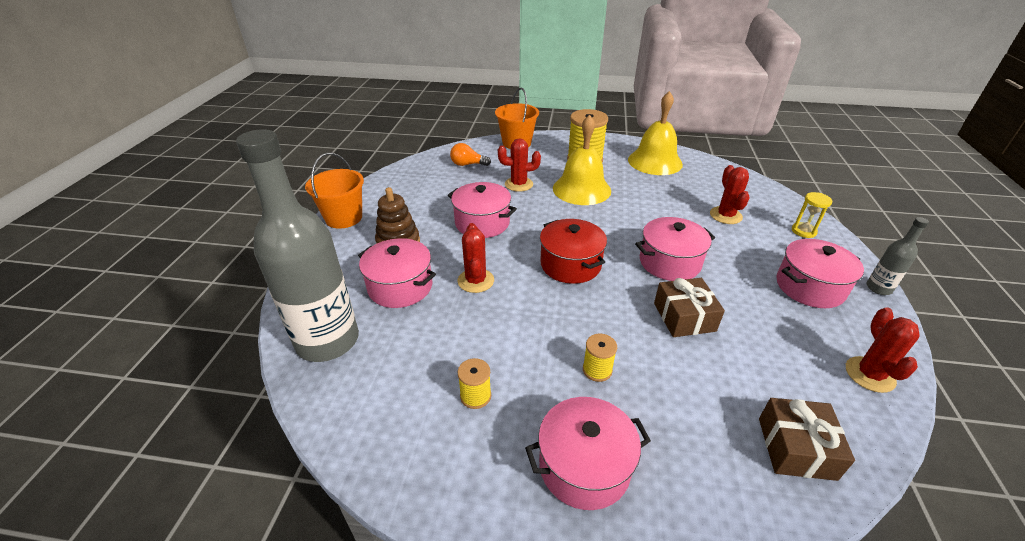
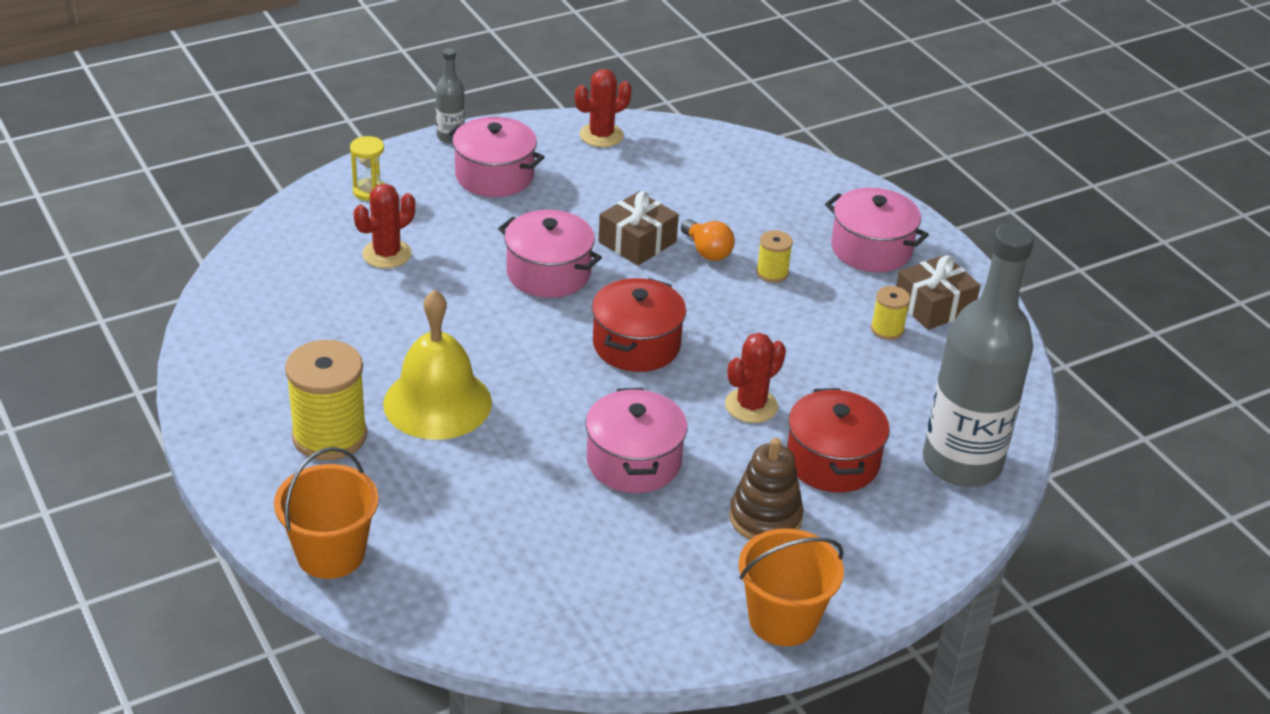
camera: 130 degrees left, 0 degrees up
(400, 287) = (832, 461): pink pot -> red pot
(467, 164) = (479, 575): orange light bulb -> orange light bulb (707, 251)
(519, 184) = (488, 476): red cactus -> none
(655, 161) = (264, 356): yellow bell -> none
(796, 448) = (730, 161): brown gift -> brown gift (933, 306)

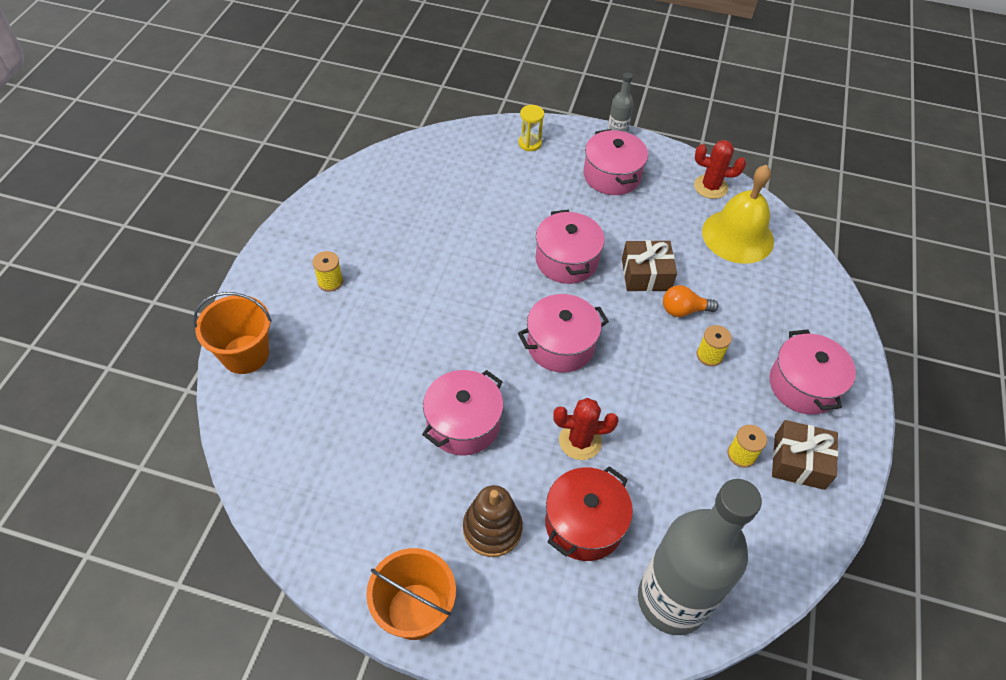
camera: 45 degrees right, 15 degrees up
(329, 436) = (330, 282): yellow spool -> yellow spool, size x0.50
(387, 254) = (492, 189): red cactus -> none
(437, 402) = (406, 301): yellow bell -> yellow bell (737, 236)
(636, 345) = (560, 345): red pot -> pink pot
(707, 251) = (683, 310): orange light bulb -> orange light bulb turned 75 degrees clockwise

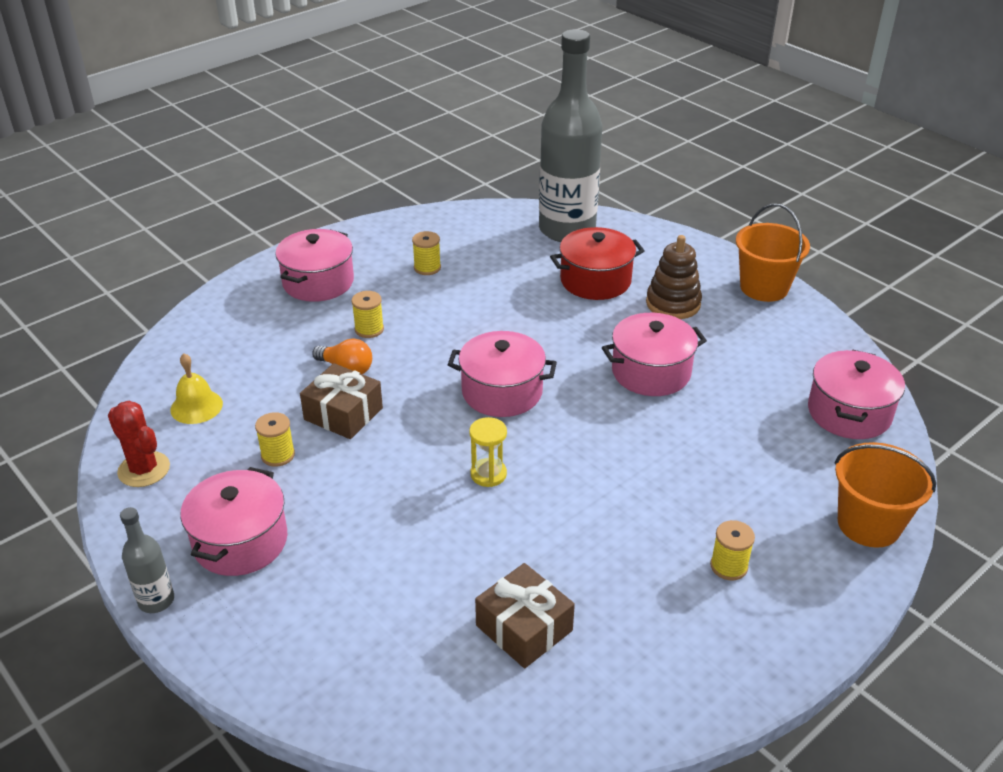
camera: 145 degrees left, 15 degrees down
(529, 143) = (294, 650): yellow hourglass -> yellow hourglass (488, 474)
(566, 260) = (414, 465): pink pot -> pink pot (849, 413)
(580, 441) = (552, 322): red cactus -> none
(651, 229) = (278, 455): none -> yellow spool
(737, 236) = (196, 406): yellow bell -> yellow bell, size x0.53
(799, 461) = (388, 249): brown gift -> brown gift (524, 628)

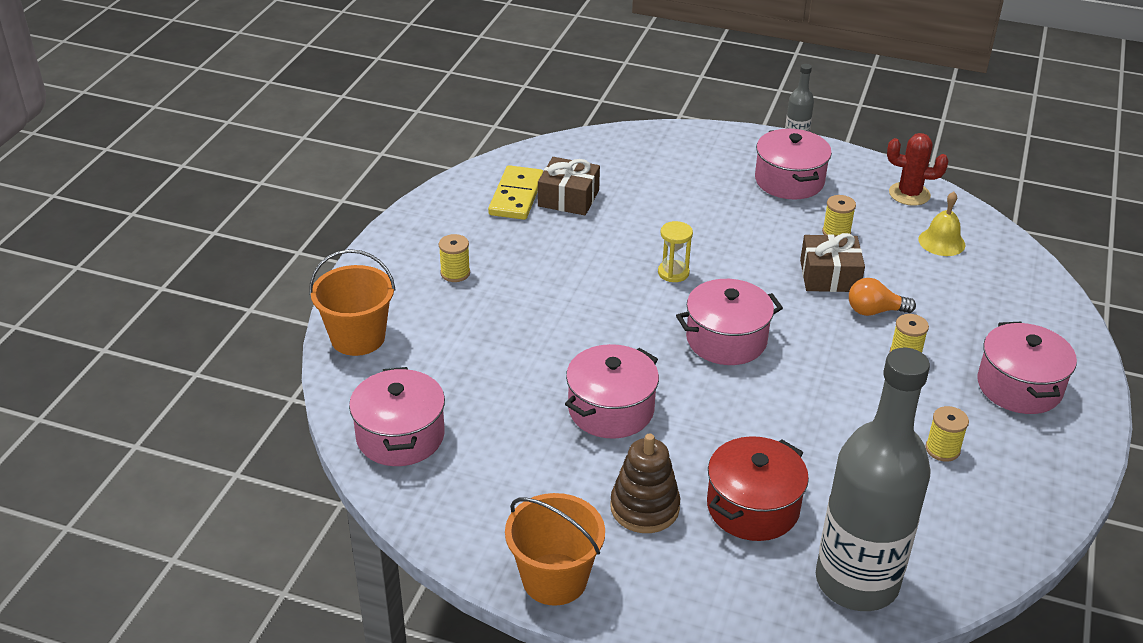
camera: 150 degrees right, 0 degrees up
(590, 662) = (516, 196): none -> yellow domino

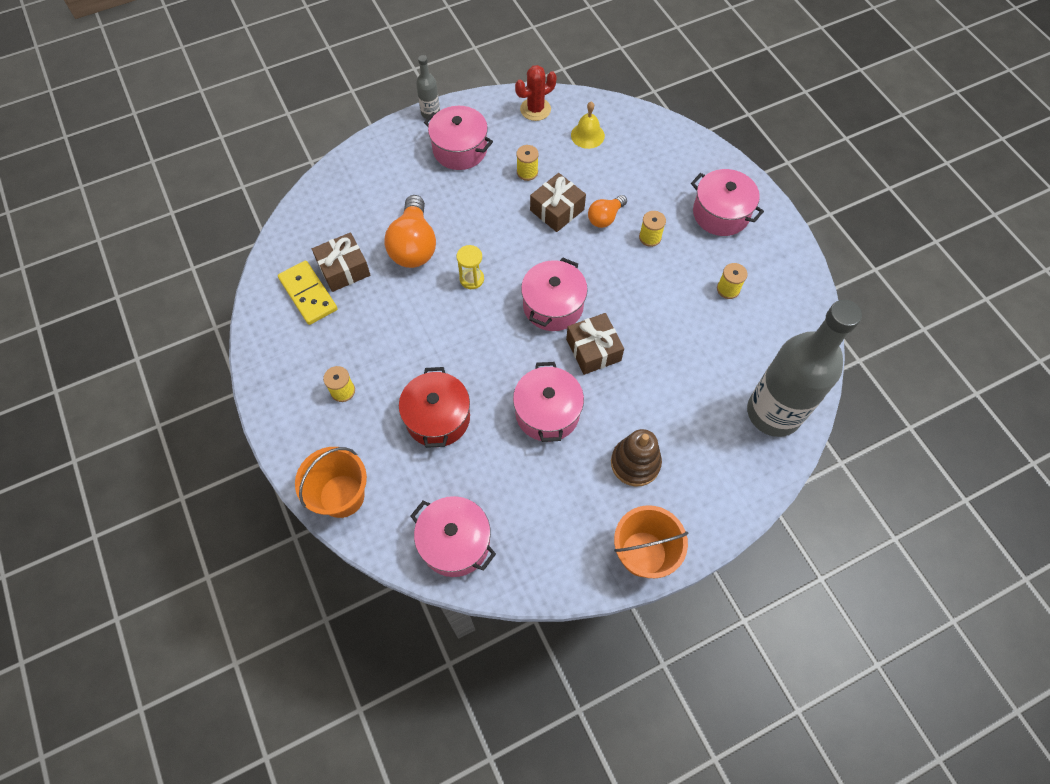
camera: 45 degrees left, 25 degrees up
(652, 219) = (414, 245): none -> orange light bulb
(722, 397) = (593, 350): none -> brown gift
(753, 507) = (684, 411): red pot -> red pot (438, 418)

